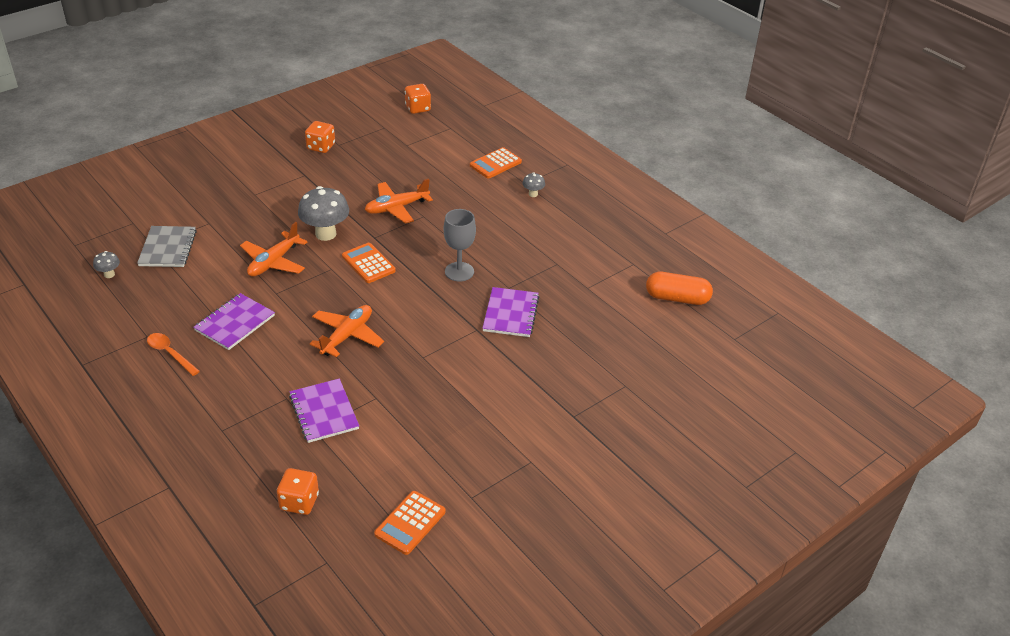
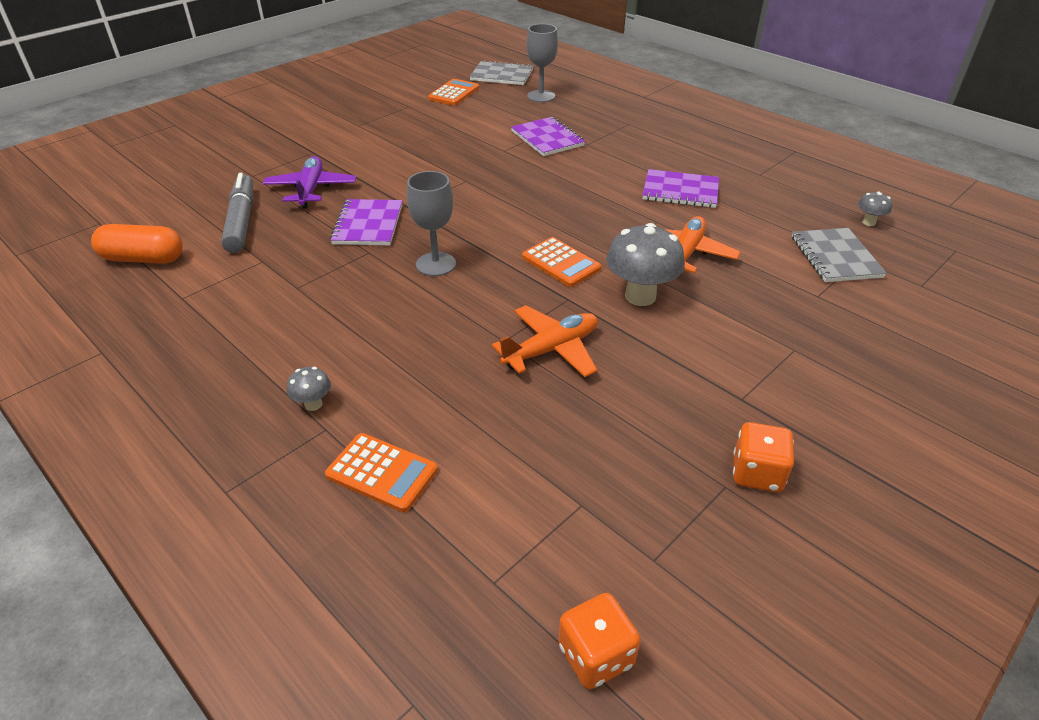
camera: 175 degrees right, 0 degrees up
(170, 353) = (722, 164): orange spoon -> none
(235, 323) = (680, 191): purple notebook -> purple notebook turned 75 degrees clockwise
(299, 502) = (541, 96): orange dice -> grey goblet
(334, 567) = (501, 75): none -> grey notebook
(347, 336) = (552, 190): orange plane -> none
(495, 164) = (382, 472): orange calculator -> orange calculator turned 75 degrees clockwise
(565, 360) = (311, 189): none -> purple plane
(616, 328) = (241, 221): none -> grey marker

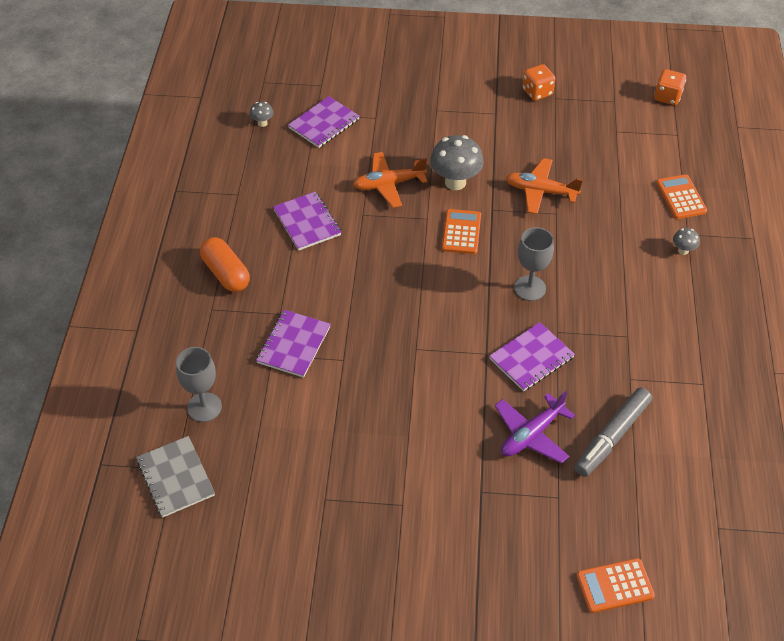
camera: 130 degrees left, 10 degrees up
(143, 259) = (707, 448): orange capsule -> orange capsule (226, 273)
(454, 93) = (260, 484): orange calculator -> orange calculator (615, 586)
(835, 257) = (324, 124): grey notebook -> purple notebook

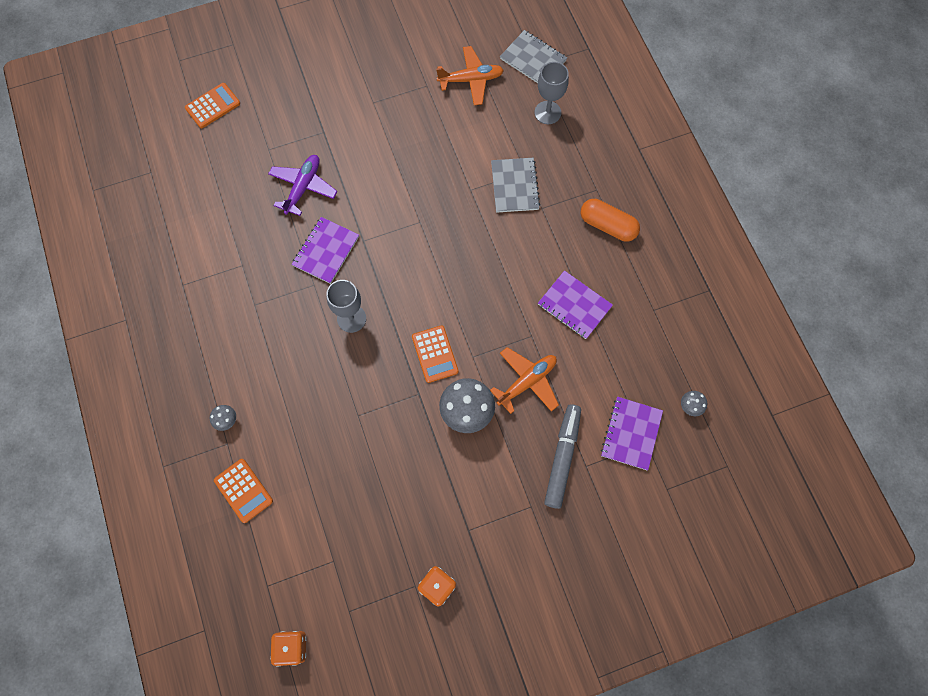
camera: 155 degrees right, 20 degrees up
(294, 345) = (514, 186): purple notebook -> grey notebook
(540, 191) = (381, 437): orange plane -> orange plane (471, 80)
(612, 437) = (243, 209): grey marker -> grey marker (562, 457)

